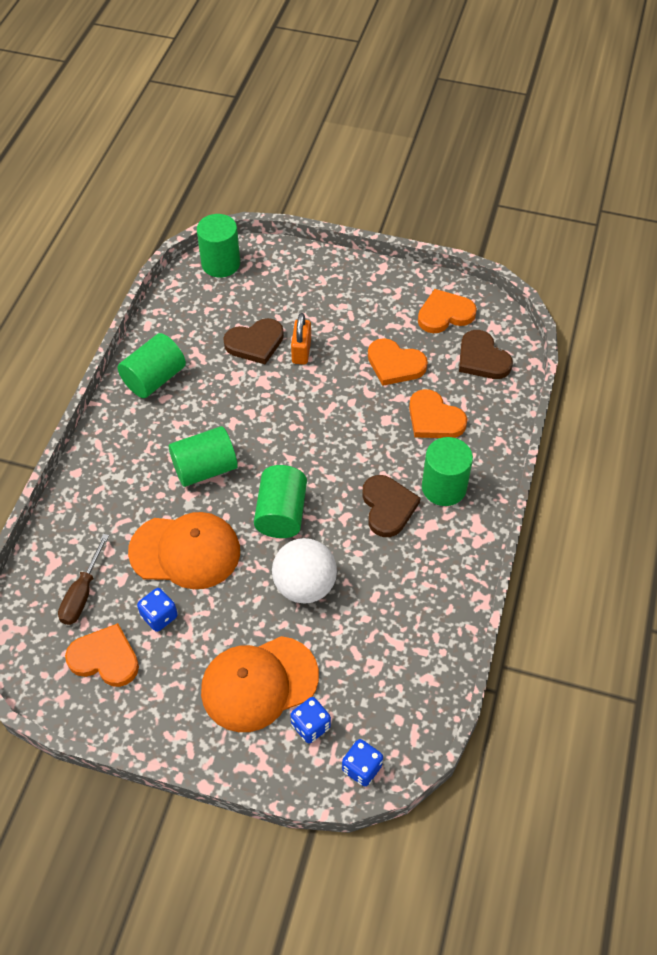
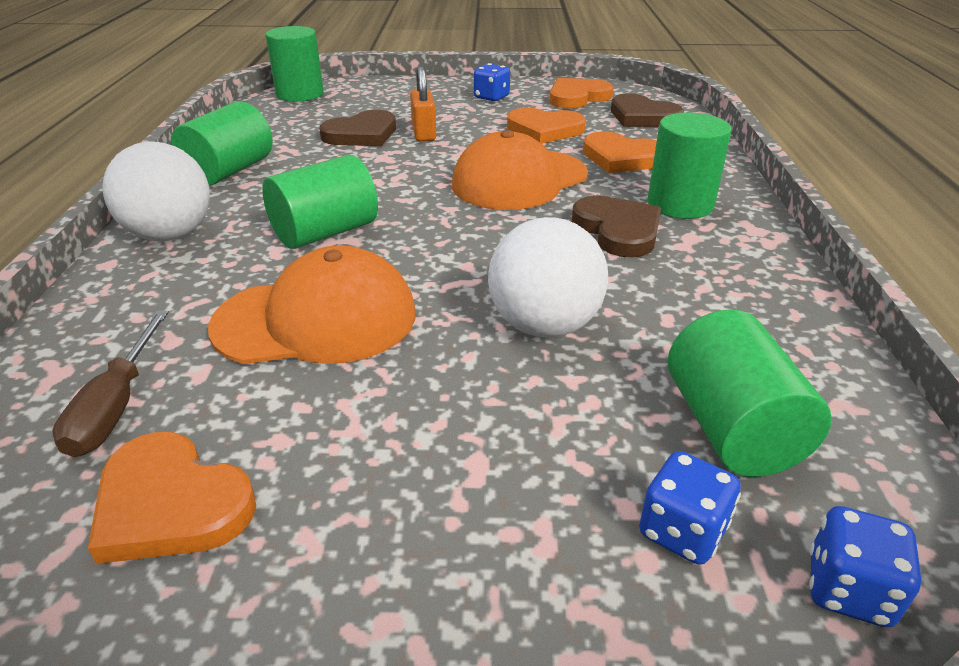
camera: 15 degrees left, 20 degrees down
(105, 658) = (171, 504): orange heart -> orange heart turned 150 degrees counterclockwise
(112, 450) = (170, 235): none -> white ball
(159, 616) = (285, 411): blue dice -> blue dice (491, 97)
(259, 683) = (531, 479): orange cap -> orange cap (519, 180)
(281, 513) = (463, 257): green cylinder -> green cylinder (731, 428)

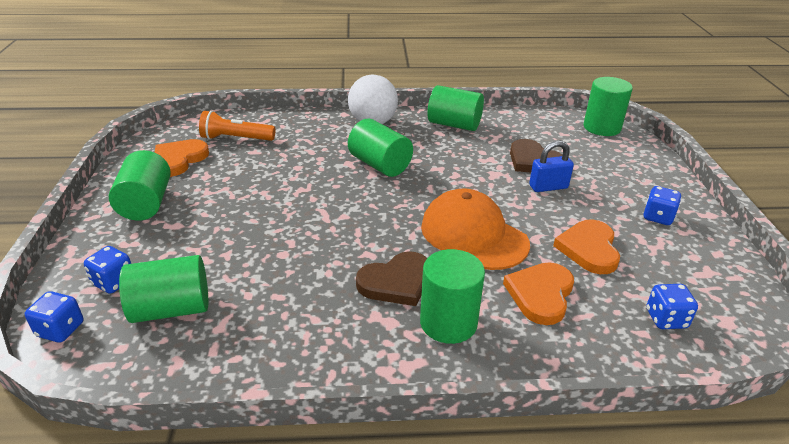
camera: 85 degrees right, 0 degrees up
(116, 406) = (236, 139): brown screwdriver -> orange flashlight
(316, 319) = (290, 173): orange cap -> none
(378, 535) = (146, 203): none -> green cylinder
(424, 133) = (548, 187): orange padlock -> blue padlock
(544, 325) = (276, 245): white ball -> none
(577, 97) = (698, 273): orange heart -> none
(642, 116) = (666, 319): brown heart -> blue dice

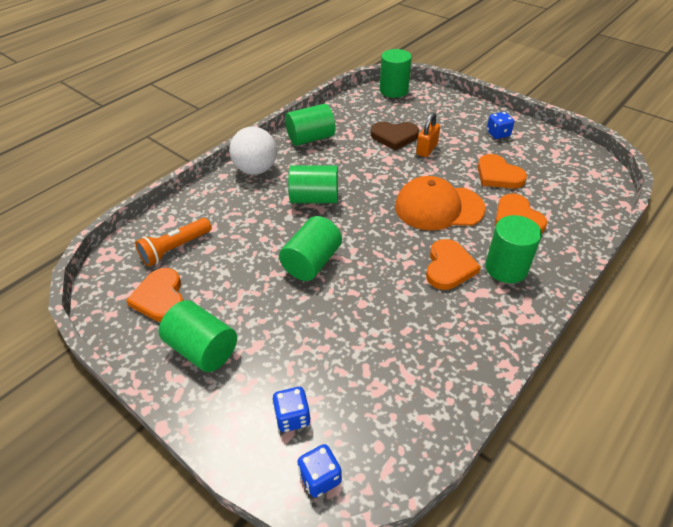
camera: 45 degrees left, 10 degrees up
(171, 309) = (362, 395): green cylinder -> green cylinder (311, 262)
(396, 282) = (449, 267): brown heart -> orange heart
(548, 187) = (426, 149): blue padlock -> orange padlock
(666, 319) = (576, 190): blue dice -> none

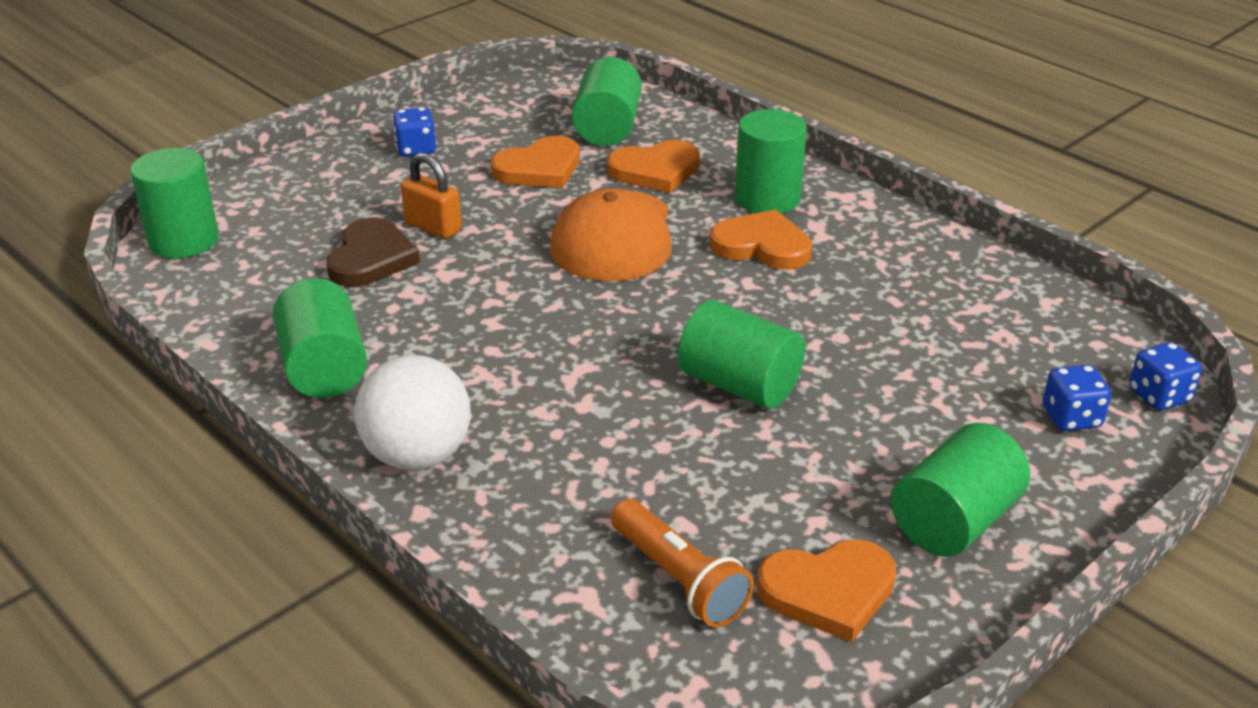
camera: 85 degrees left, 10 degrees down
(314, 198) = (551, 373): green cylinder -> green cylinder (607, 128)

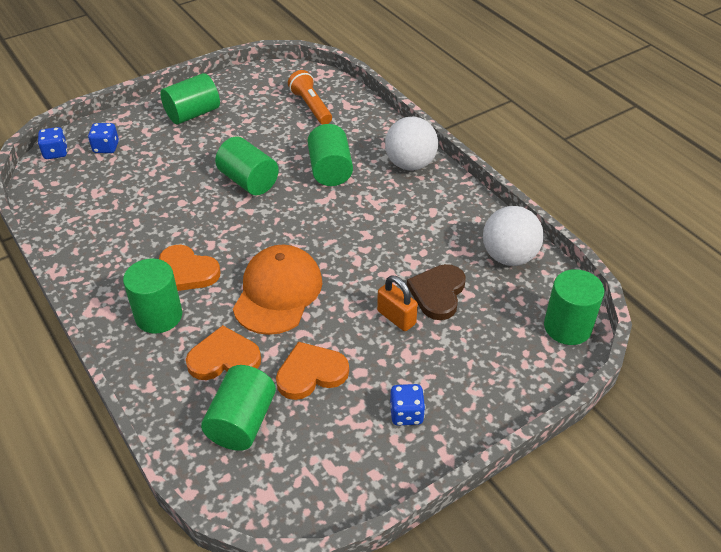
camera: 170 degrees left, 10 degrees up
(246, 315) = (509, 256): none -> white ball
(324, 368) = (459, 215): green cylinder -> green cylinder (330, 170)
(828, 591) = (257, 97): orange heart -> none

